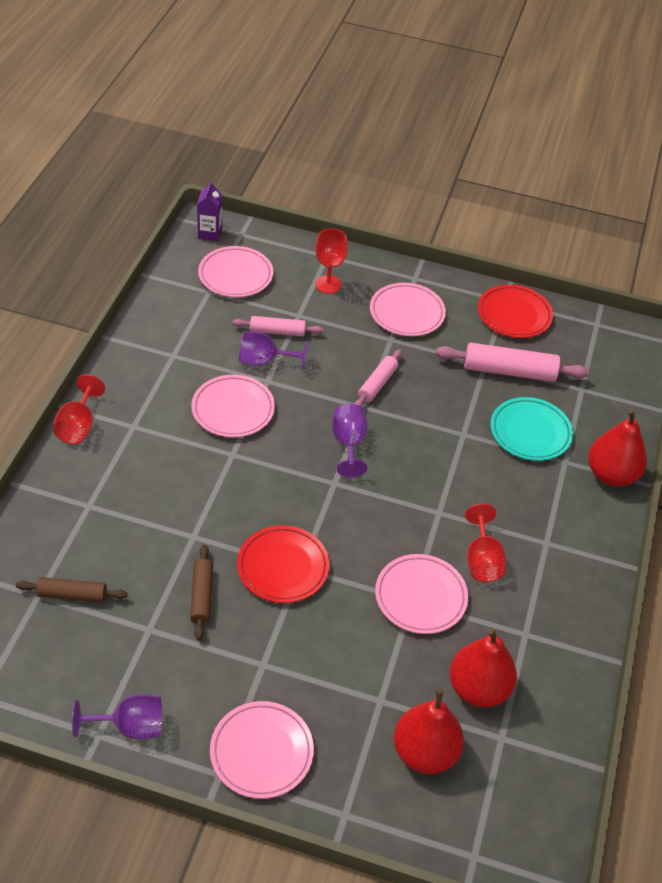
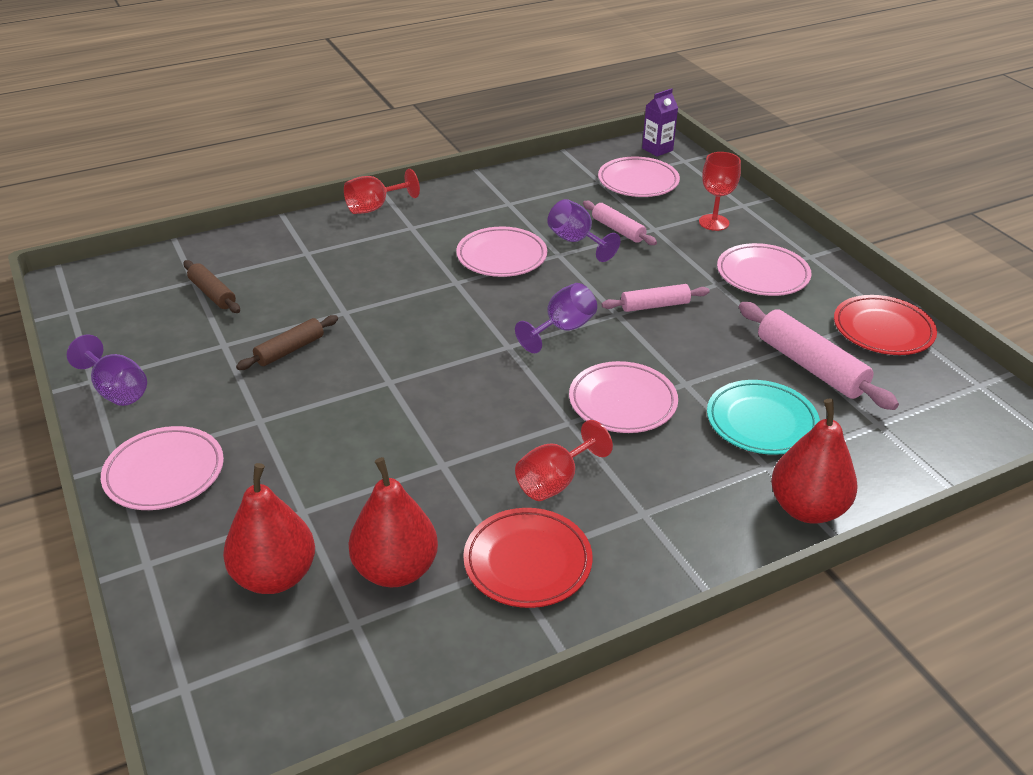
camera: 50 degrees right, 10 degrees down
(283, 567) = (376, 372): red plate -> red plate (527, 562)
(420, 597) = (454, 468): pink plate -> pink plate (622, 402)

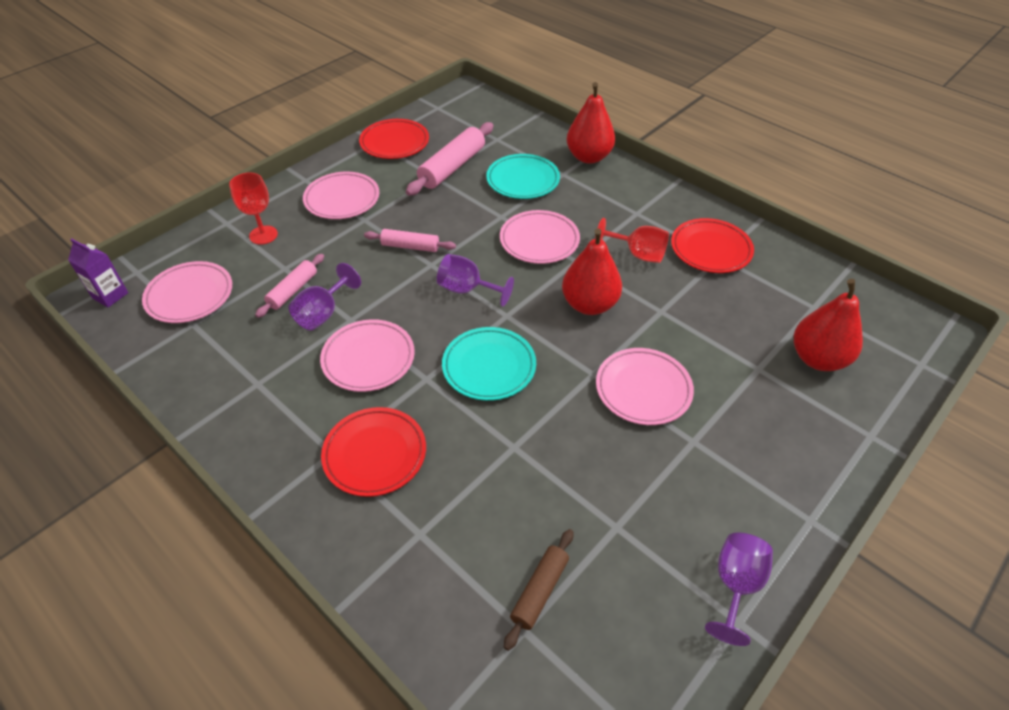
camera: 110 degrees left, 10 degrees up
(164, 473) = (793, 476): pink plate -> pink plate (643, 389)
(290, 350) = (593, 465): brown rolling pin -> none
(374, 207) = (295, 508): red goblet -> none
(394, 245) = (375, 454): none -> red plate
(395, 570) = (763, 303): red pear -> red pear (589, 304)
(445, 319) = (489, 367): none -> turquoise plate
(655, 305) = (410, 246): pink rolling pin -> pink rolling pin turned 45 degrees counterclockwise

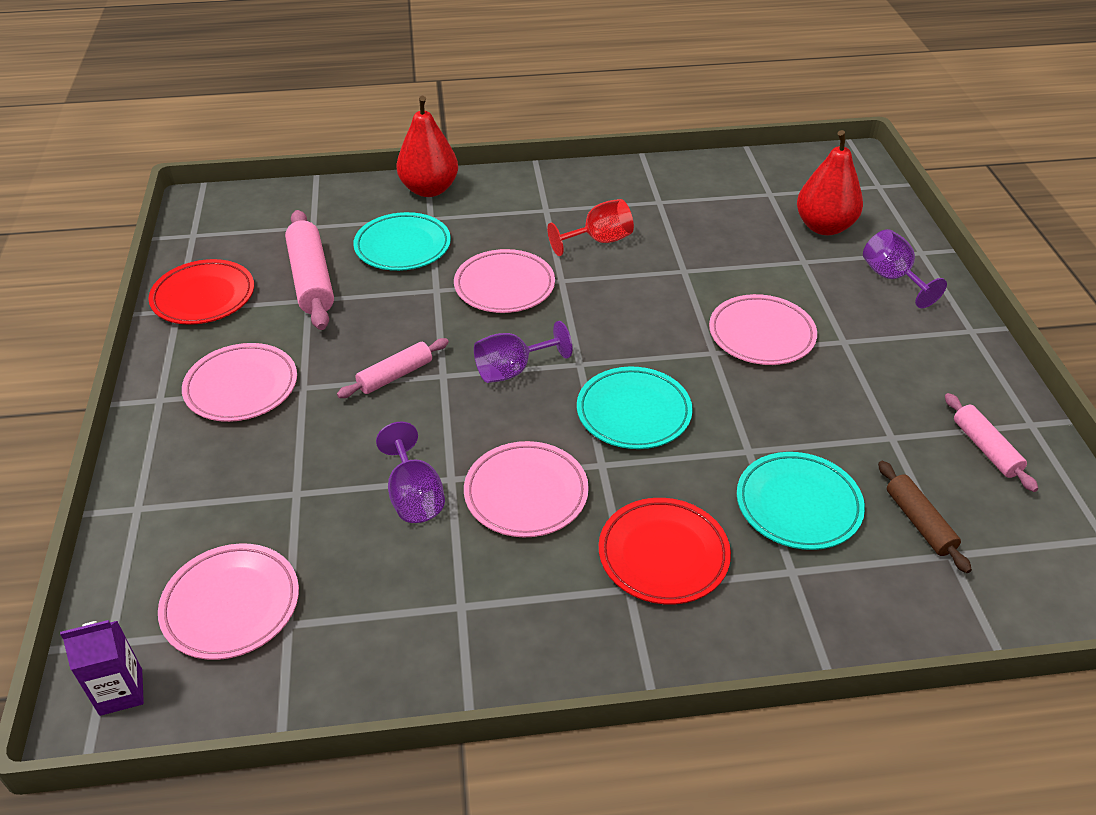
camera: 50 degrees left, 5 degrees down
(263, 235) = (210, 484): red goblet -> none
(293, 290) = (344, 504): pink rolling pin -> pink rolling pin (985, 448)
(487, 504) = (798, 505): none -> turquoise plate
(589, 304) = (627, 305): red pear -> none
(710, 249) = (644, 200): red plate -> none
(735, 585) = (998, 405): purple goblet -> purple goblet (892, 278)

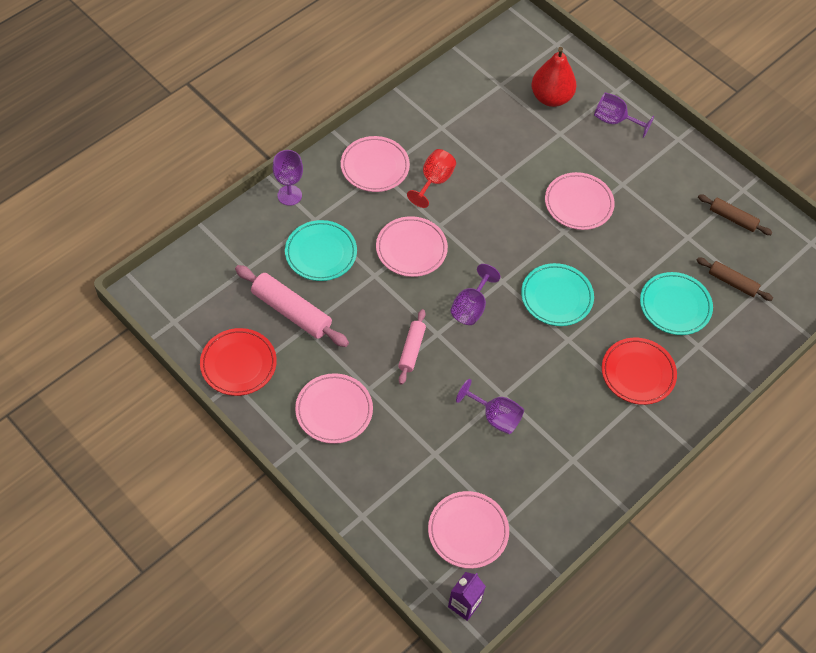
camera: 40 degrees left, 15 degrees up
(429, 189) = (289, 195): red pear -> purple goblet
(526, 493) = (547, 380): pink plate -> pink plate (375, 167)
(985, 448) = (732, 218): pink rolling pin -> brown rolling pin

